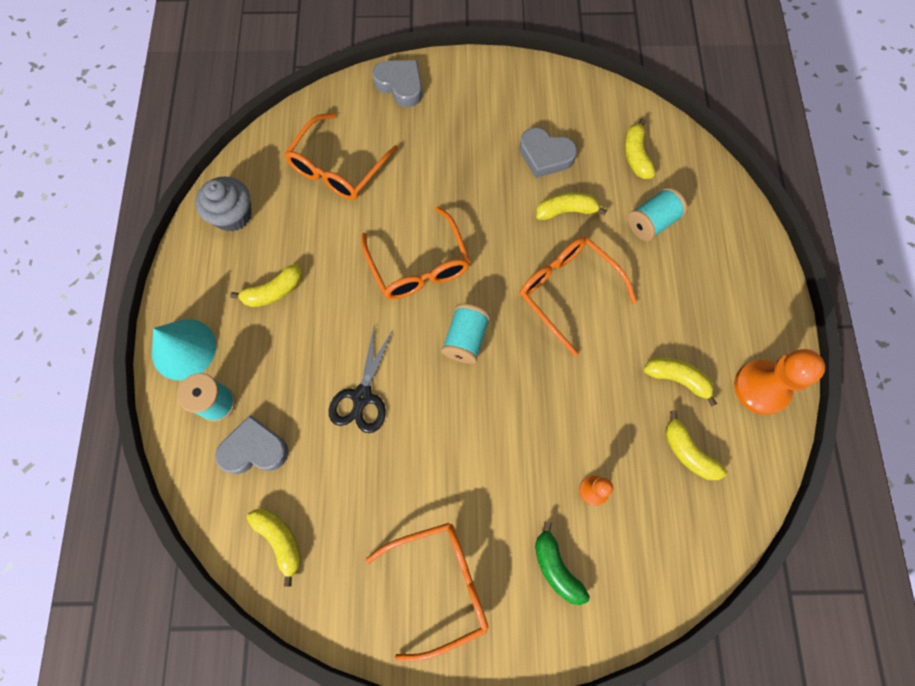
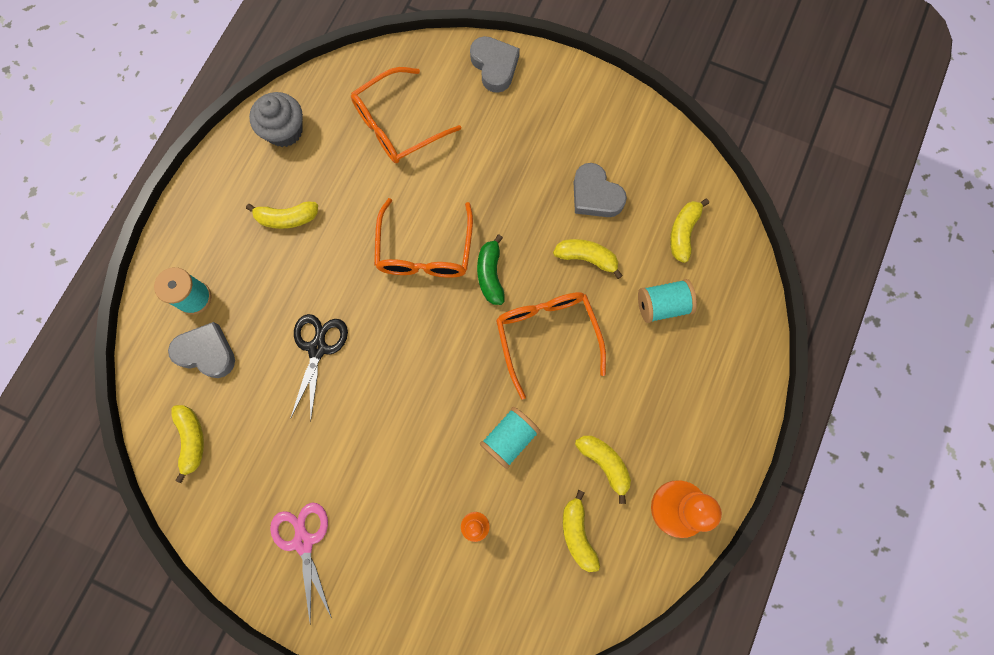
camera: 25 degrees right, 5 degrees up
(184, 349) = (188, 236): turquoise cone -> none
(362, 396) = (317, 348): black scissors -> black scissors turned 150 degrees clockwise
(440, 585) = (303, 541): orange glasses -> pink scissors
(465, 339) = (432, 338): turquoise spool -> turquoise spool (509, 438)
(556, 568) = (407, 576): green banana -> green banana (490, 274)

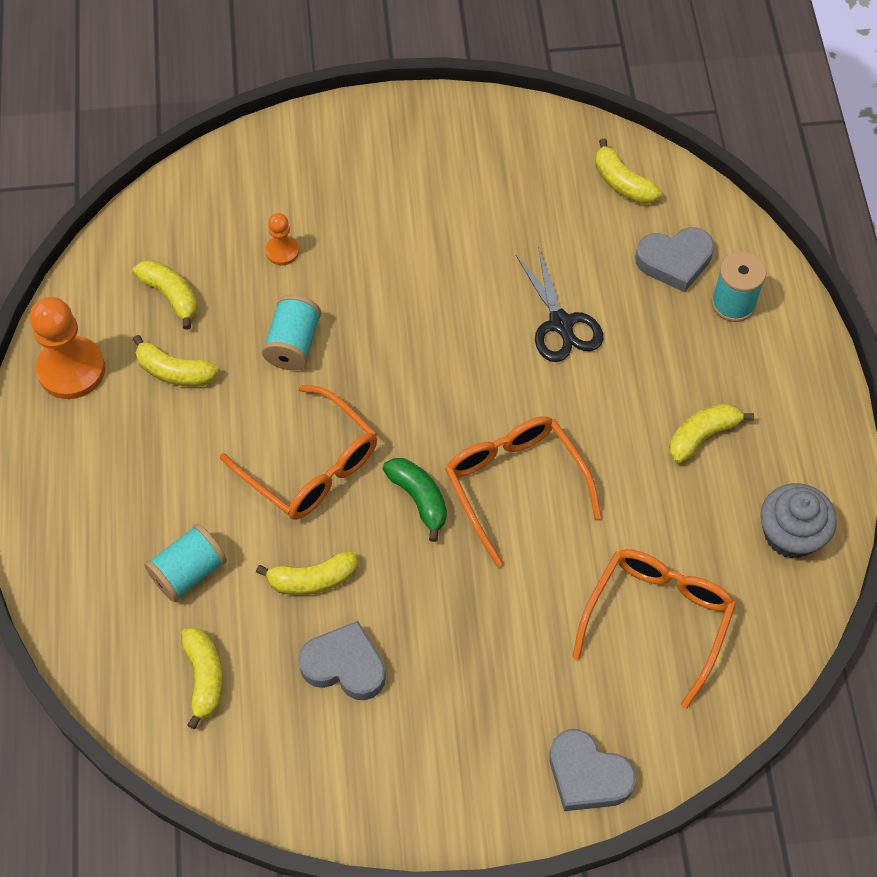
camera: 150 degrees right, 15 degrees down
(303, 541) = (446, 159): pink scissors -> none

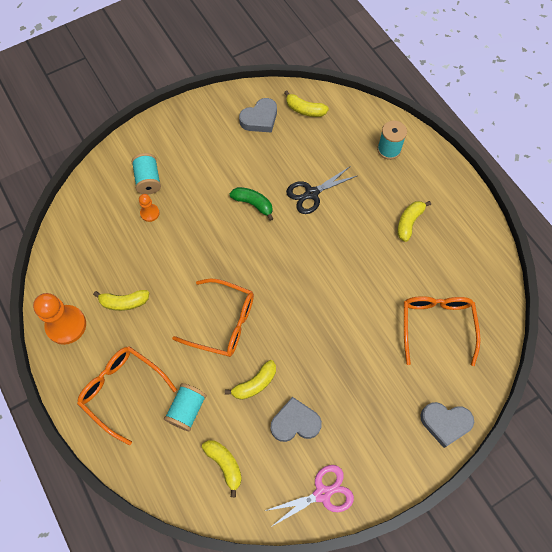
camera: 25 degrees left, 5 degrees up
(170, 295) = (101, 261): yellow banana -> none
(293, 344) = (180, 260): turquoise spool -> turquoise spool (148, 180)
(331, 789) = (322, 493): none -> pink scissors
(419, 499) = (287, 315): green banana -> green banana (253, 204)
(515, 484) = (331, 287): orange glasses -> orange glasses (122, 390)
(561, 323) = (311, 193): black scissors -> black scissors turned 105 degrees clockwise
(674, 261) = (350, 139): grey heart -> grey heart (260, 119)
(790, 534) = (475, 254): grey cupcake -> none

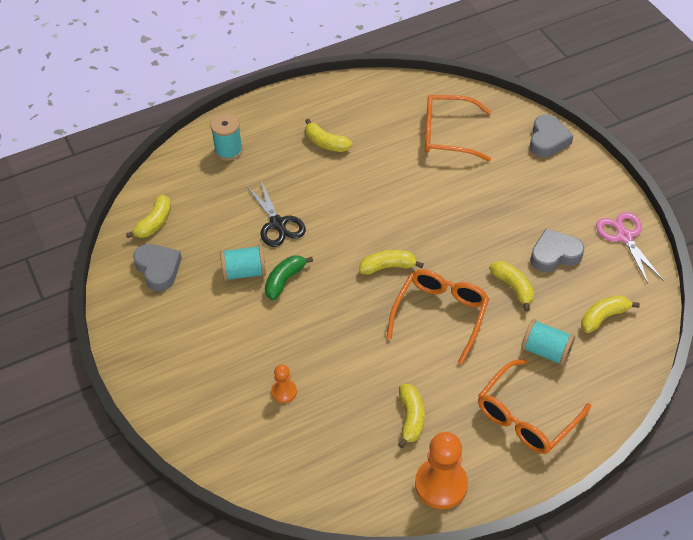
camera: 85 degrees left, 15 degrees down
(148, 180) = (232, 394): turquoise spool -> turquoise spool (244, 272)
(272, 279) = (388, 267): none -> yellow banana
(295, 423) = (554, 254): grey heart -> grey heart turned 75 degrees clockwise

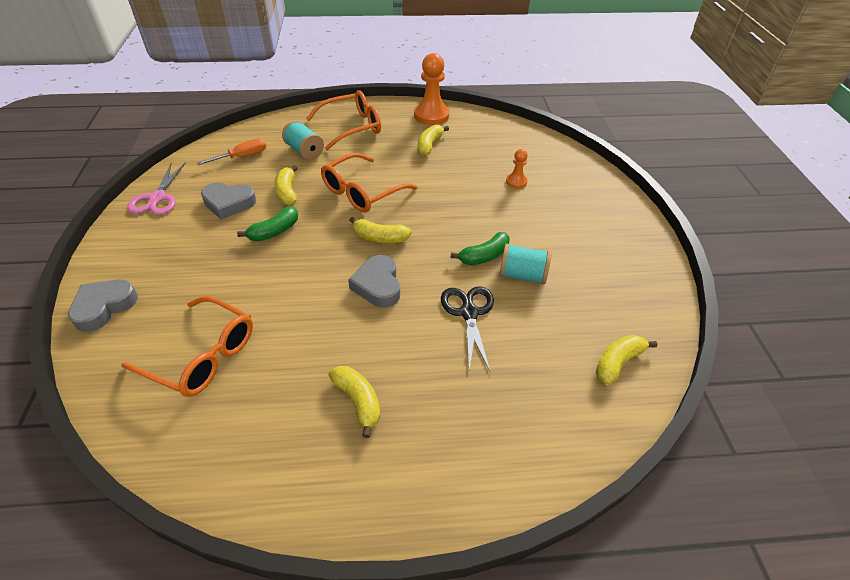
camera: 160 degrees left, 5 degrees down
(158, 269) = (616, 307): grey heart -> grey heart (378, 285)
(228, 150) = (497, 440): turquoise spool -> none
(485, 241) = (274, 231): none -> green banana
(603, 317) = (242, 157): yellow banana -> orange screwdriver

